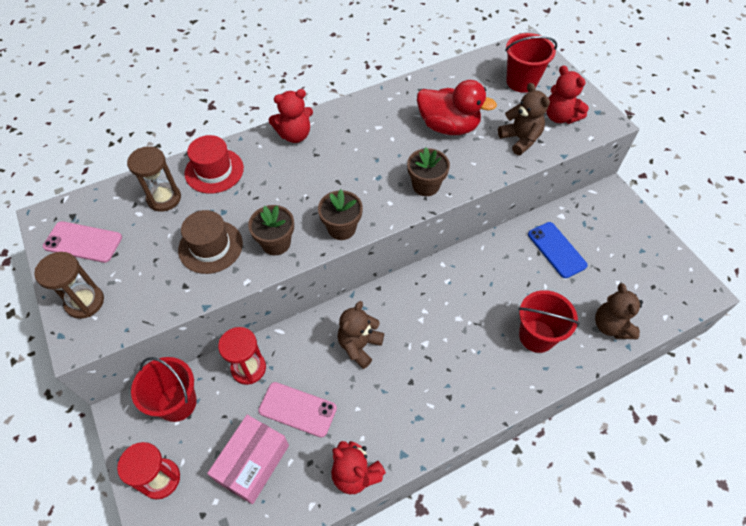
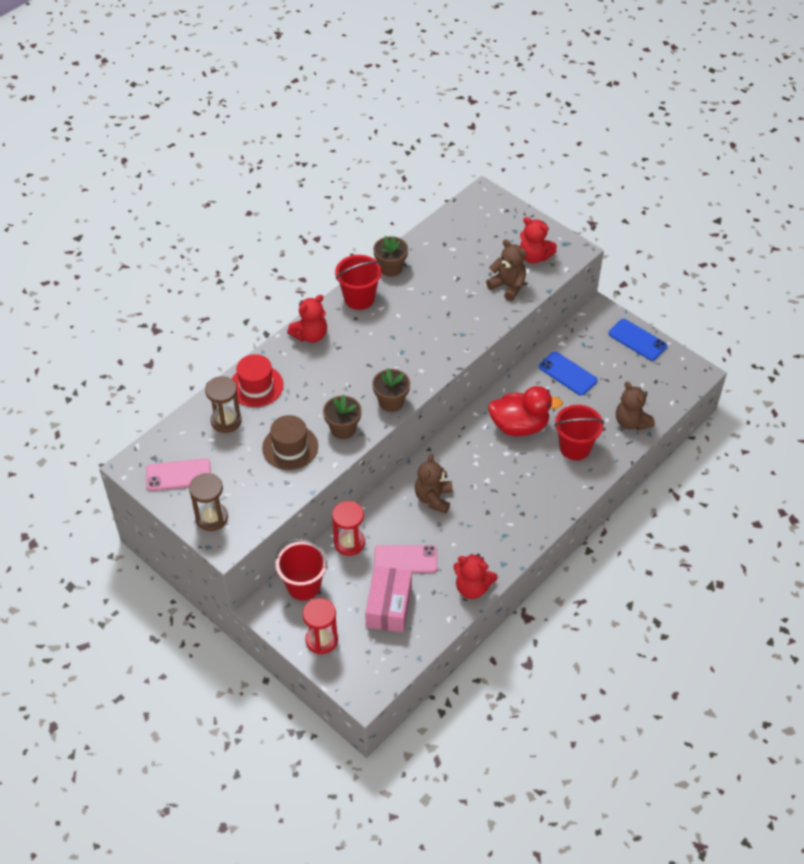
camera: 20 degrees left, 5 degrees down
(425, 185) = (444, 348): brown flower pot -> brown flower pot (391, 268)
(448, 126) = (442, 291): red duck -> red duck (519, 426)
(521, 82) = (489, 232): red bucket -> red bucket (359, 298)
(645, 235) = (637, 340): none -> blue phone

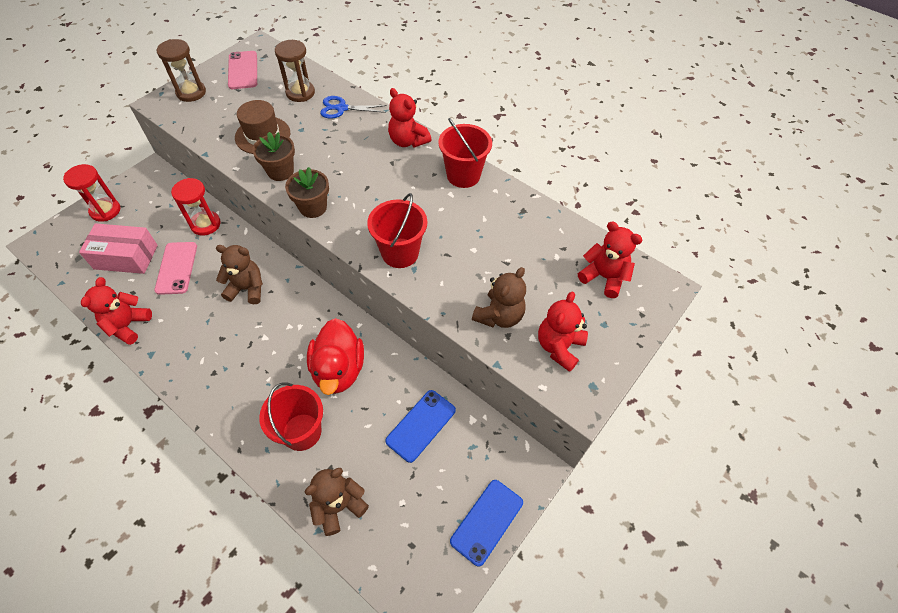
camera: 85 degrees right, 5 degrees up
(256, 386) = (341, 108): red hat -> blue scissors
(303, 585) = (166, 195): red bucket -> red bucket (400, 253)
(391, 268) = (514, 200): brown flower pot -> none
(473, 225) = (604, 277): none -> red teddy bear

